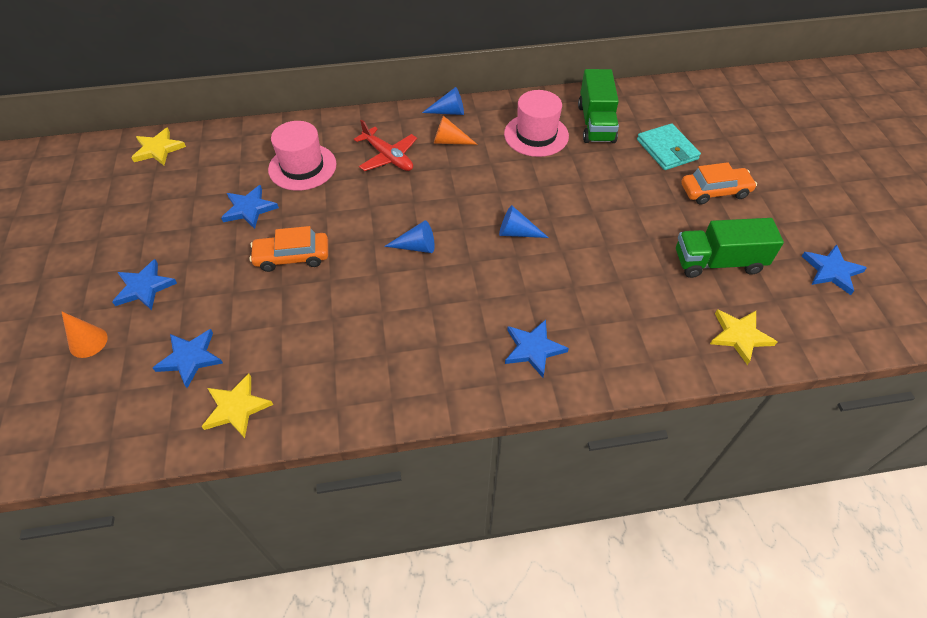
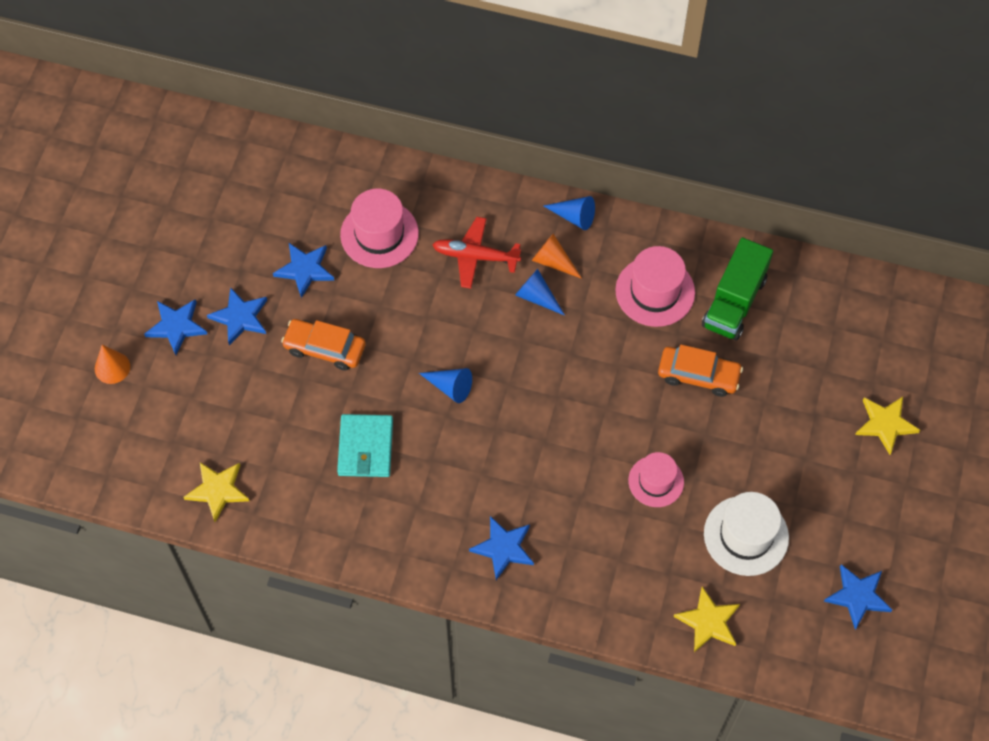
camera: 25 degrees right, 10 degrees up
(158, 149) = (239, 148): yellow star -> yellow star (885, 424)
(190, 358) = (194, 423): blue star -> blue star (240, 317)
(388, 157) = (475, 256): red plane -> red plane turned 120 degrees clockwise
(517, 233) = (560, 413): blue cone -> blue cone (536, 297)
(623, 251) = (656, 481): none -> pink hat
(667, 149) = (792, 373): turquoise wallet -> turquoise wallet (365, 447)
(715, 191) = (806, 450): orange car -> orange car (698, 375)
(718, 262) = (746, 535): green truck -> white hat

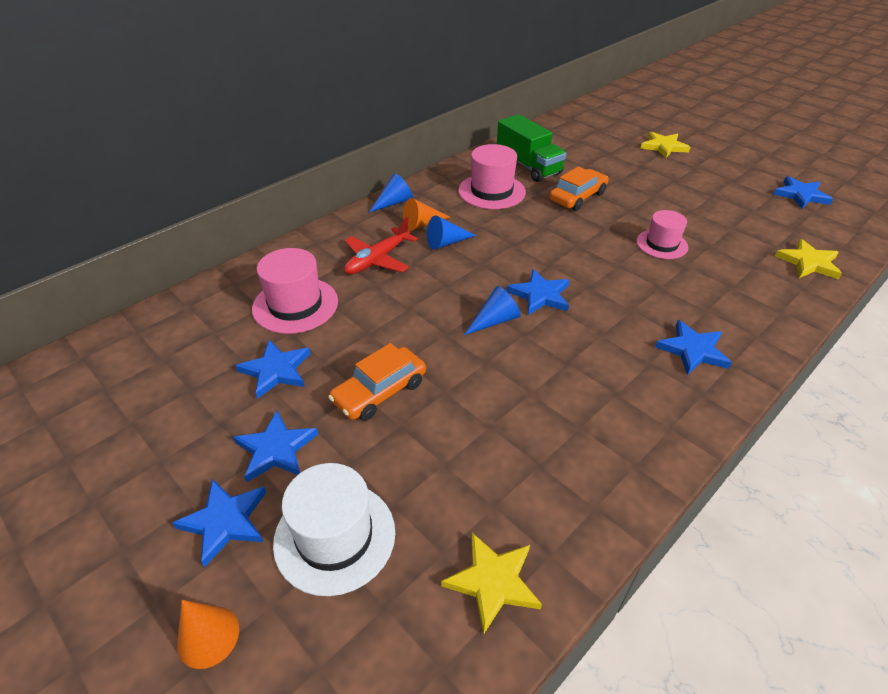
camera: 60 degrees left, 20 degrees down
(365, 447) = (521, 406): turquoise wallet -> none
(506, 407) = (540, 295): none -> blue star
(746, 535) = (731, 221): white hat -> white hat (335, 536)

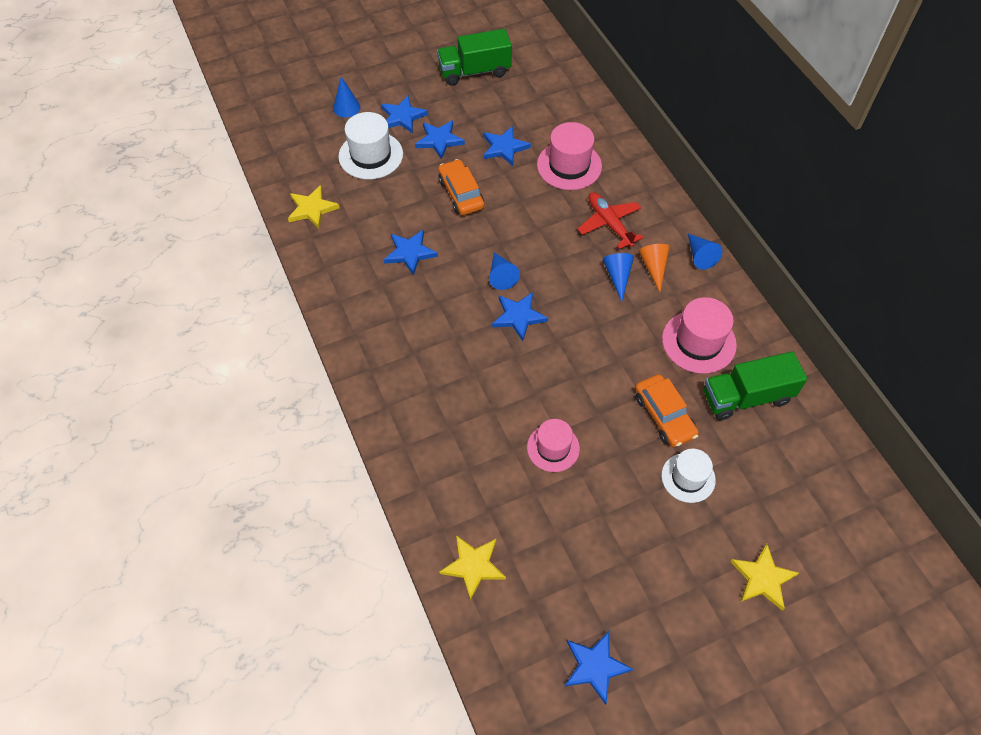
camera: 110 degrees right, 15 degrees up
(97, 452) = (474, 71): none -> green truck
(208, 636) = (346, 107): orange cone -> blue cone
(621, 180) = (688, 477): none -> white hat
(692, 350) = (412, 389): blue star -> blue star (410, 253)

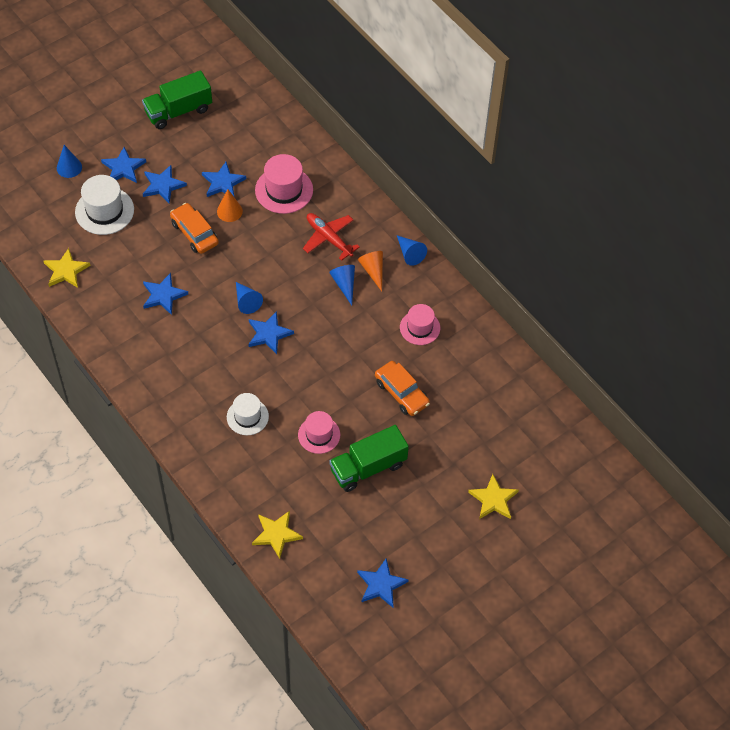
camera: 15 degrees left, 0 degrees up
(504, 177) = (229, 211): none -> orange cone
(688, 477) = (427, 437): white hat -> white hat (247, 417)
(698, 342) = (420, 328): pink hat -> pink hat, size x0.67
(746, 397) = (464, 366): green truck -> green truck (368, 467)

